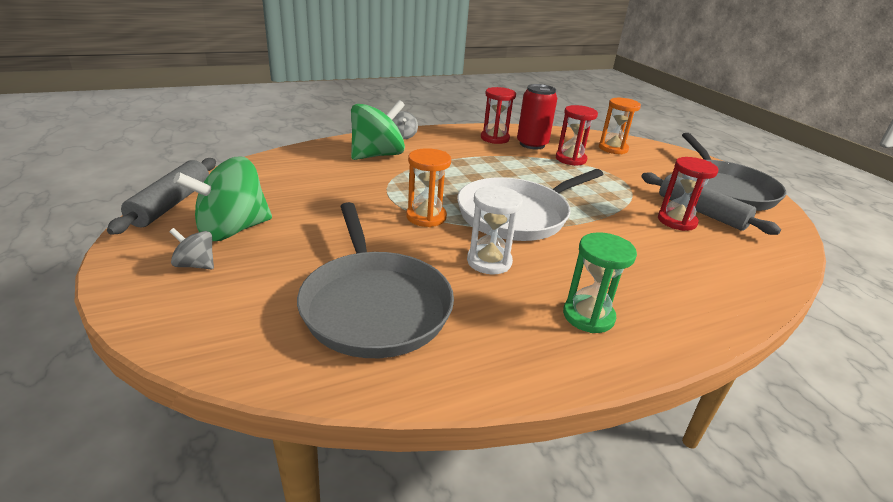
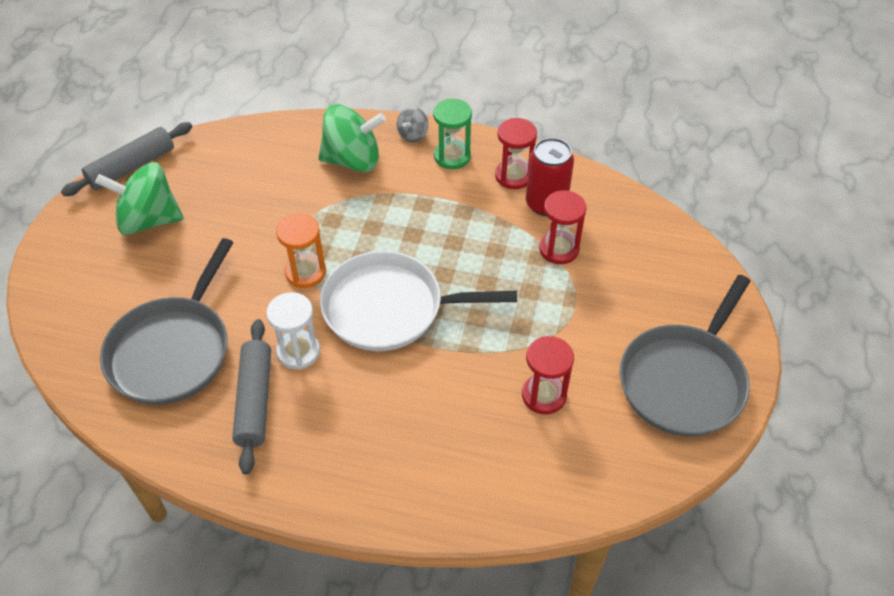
camera: 40 degrees right, 20 degrees up
(196, 265) = (98, 249): grey spinning top -> none
(588, 316) = (307, 447): green hourglass -> green hourglass (452, 156)
(613, 148) = (643, 251): orange hourglass -> none
(701, 212) = (594, 397): grey rolling pin -> grey rolling pin (254, 400)

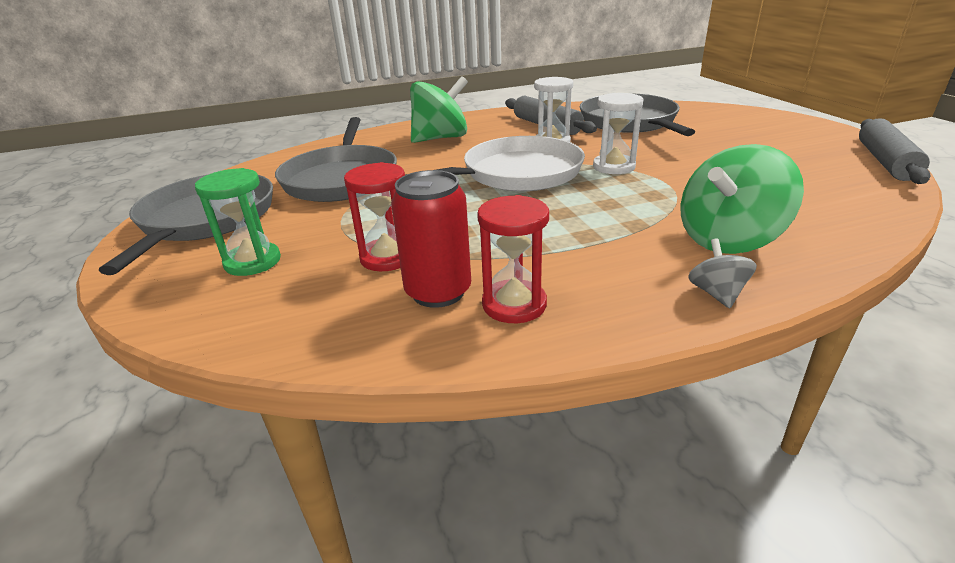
camera: 150 degrees right, 20 degrees down
(149, 220) = (786, 148): green spinning top -> green spinning top (440, 138)
(305, 272) = (614, 167): orange hourglass -> white hourglass
(452, 156) = (625, 291): green hourglass -> green hourglass (253, 262)
(544, 395) = (341, 179): red hourglass -> grey pan

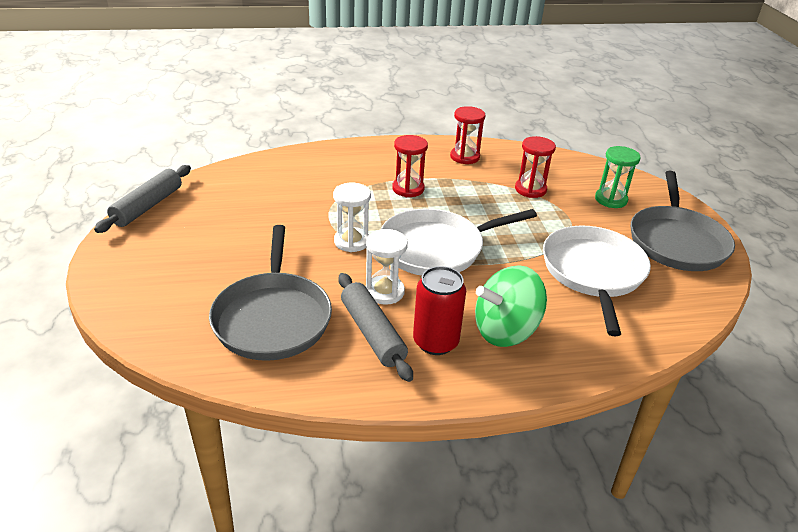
camera: 175 degrees left, 5 degrees up
(341, 179) = (593, 272): grey pan -> white pan
(438, 292) = (500, 167): red can -> red can (435, 342)
(589, 228) = (408, 189): none -> red hourglass
(717, 294) = (372, 147): grey spinning top -> none
(728, 239) = (337, 169): green spinning top -> none

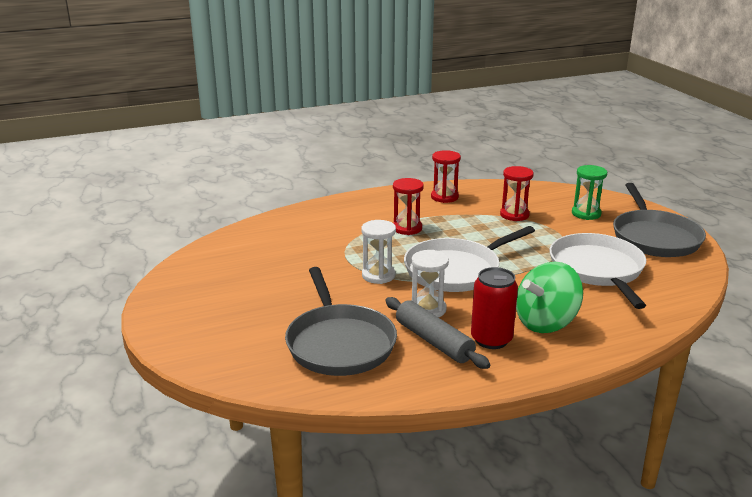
camera: 10 degrees left, 10 degrees down
(148, 206) = (172, 274): grey rolling pin -> none

